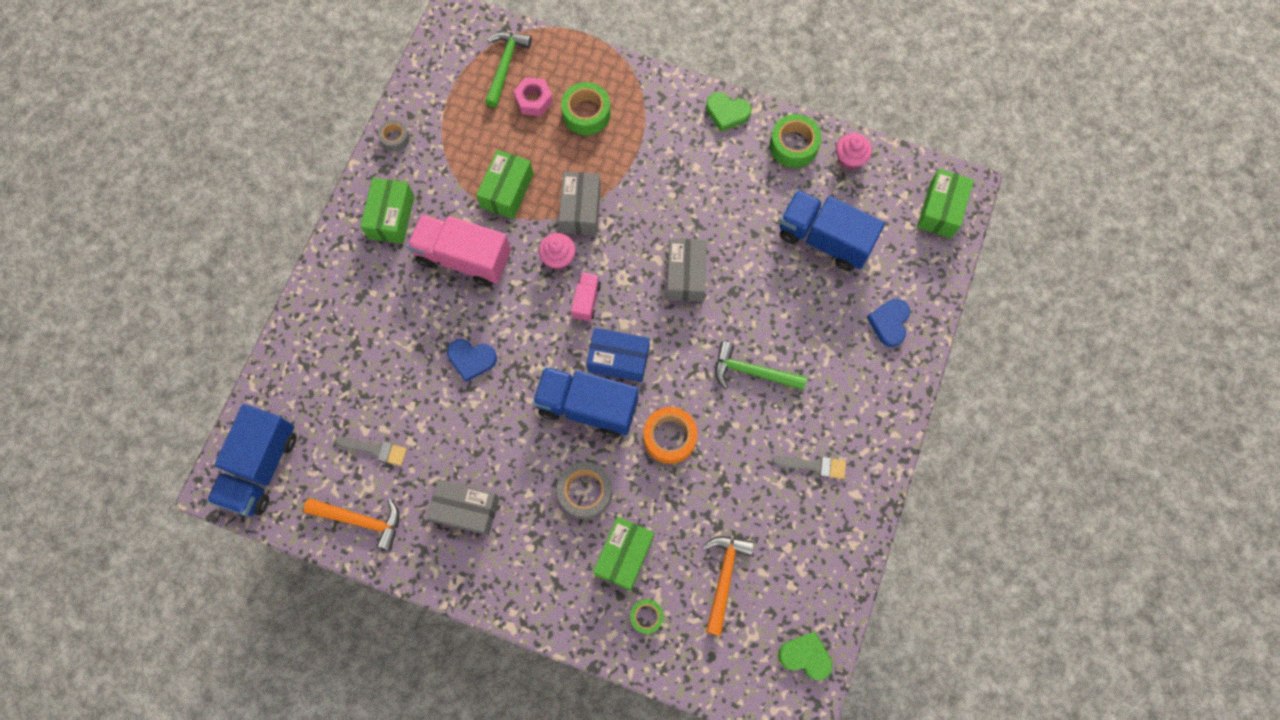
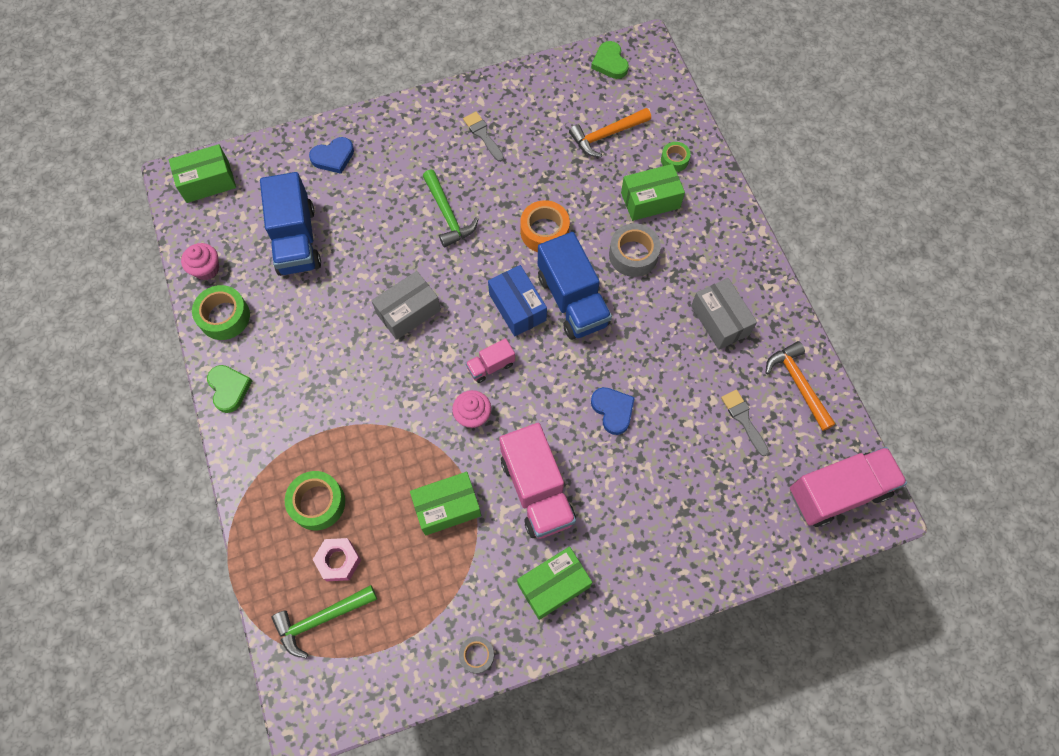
camera: 130 degrees left, 5 degrees down
(261, 467) = (838, 492): blue truck -> pink truck
(581, 210) = (415, 433): grey box -> none

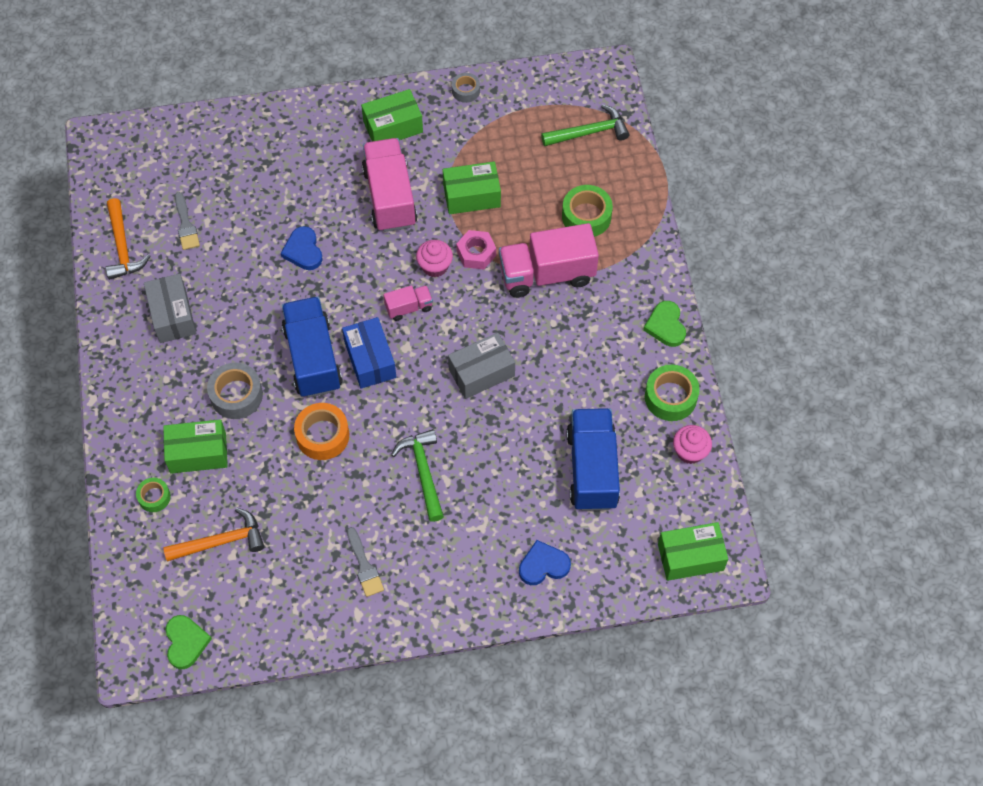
camera: 170 degrees left, 5 degrees down
(338, 561) = (571, 170): pink nut -> pink nut (476, 253)
(838, 492) = (128, 156): pink truck -> pink truck (547, 274)

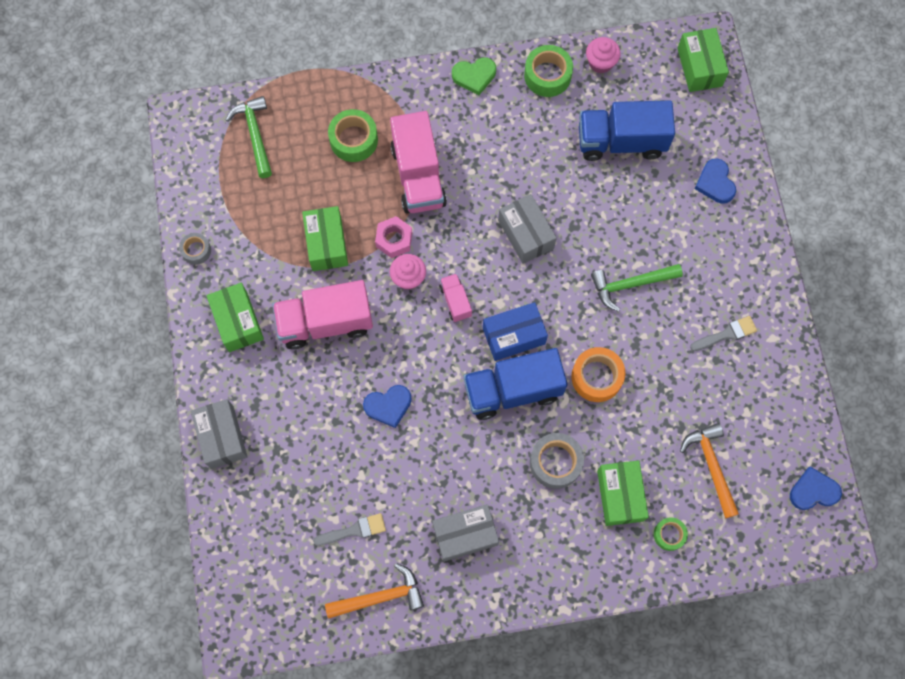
camera: 90 degrees left, 10 degrees up
(186, 642) = (813, 491): green heart -> blue heart
(282, 120) = (222, 437): none -> grey box

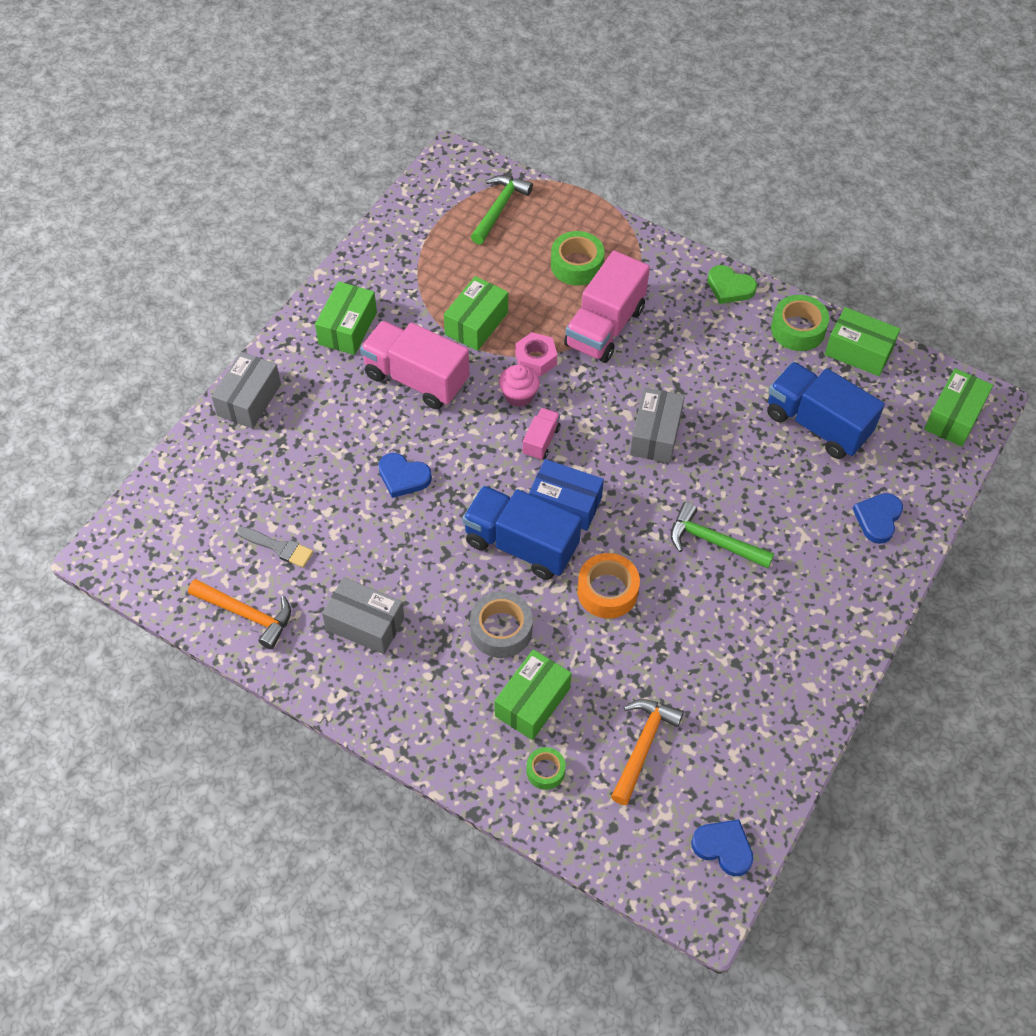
camera: 40 degrees right, 15 degrees down
(196, 250) = (368, 256): grey tape -> none
(600, 63) = (858, 352): pink cupcake -> green box
(726, 334) = (767, 649): grey brush -> none

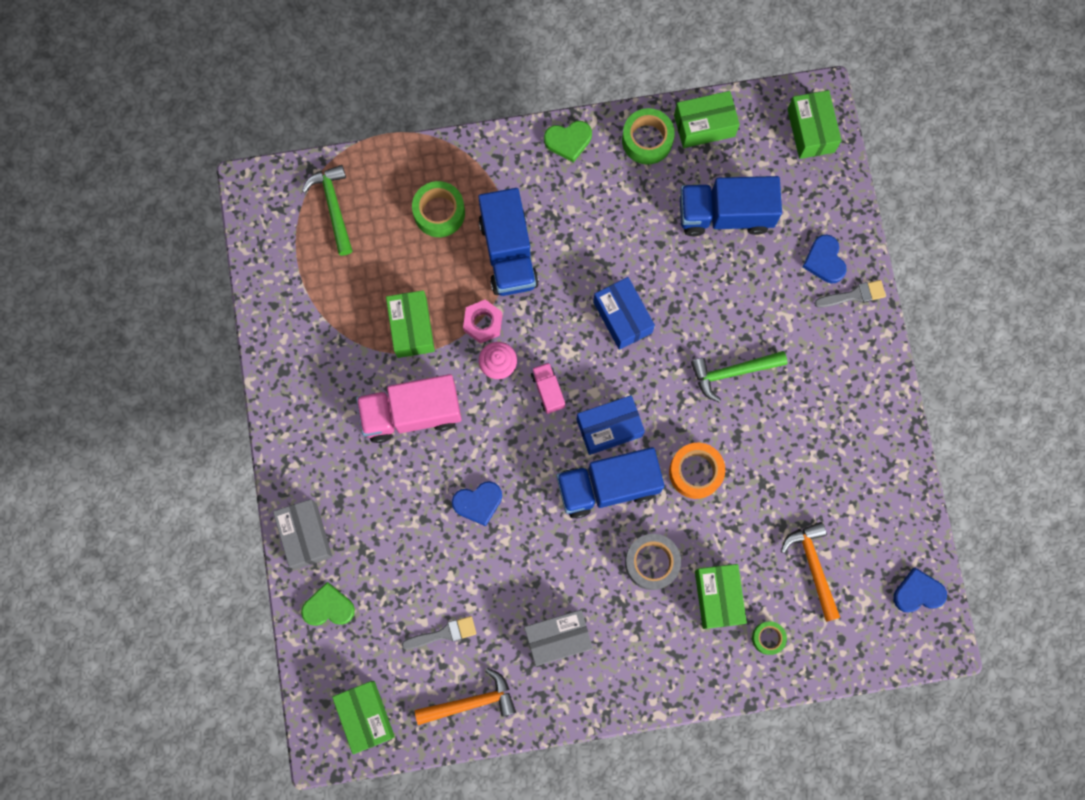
camera: 40 degrees left, 20 degrees up
(213, 460) = (328, 607): none -> green heart
(347, 328) = (319, 413): green box -> green box (366, 716)
(605, 327) = (508, 253): pink truck -> blue truck
(655, 435) = (622, 317): grey box -> blue box
(882, 563) = (854, 295): none -> grey brush

